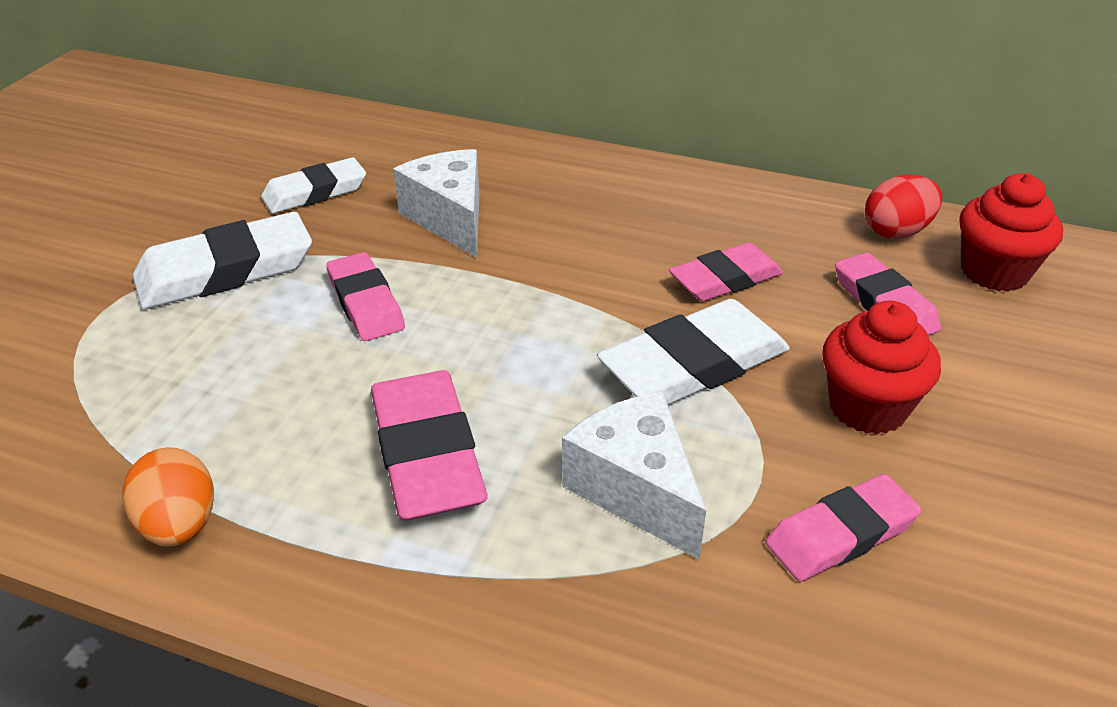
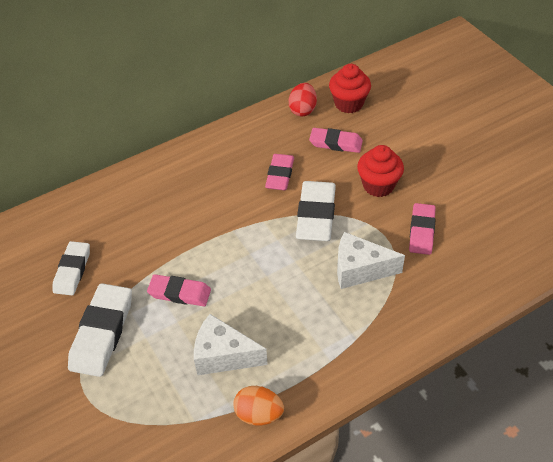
camera: 50 degrees left, 10 degrees up
(427, 454) = (290, 319): pink eraser -> none
(450, 218) = (149, 233): white cheese -> white cheese (223, 356)

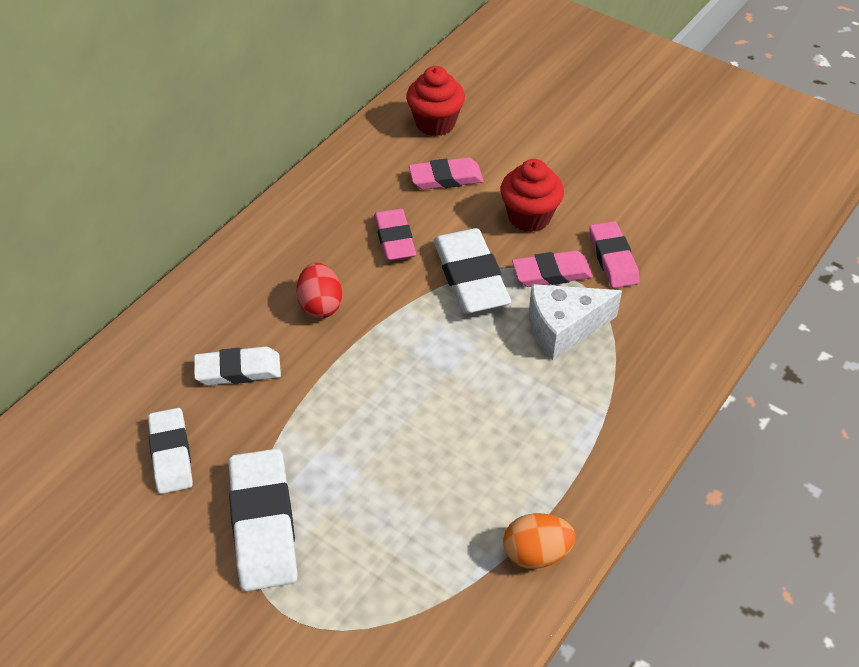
camera: 25 degrees left, 0 degrees up
(138, 231) = (238, 370): none -> white eraser
(179, 293) = (343, 434): pink eraser -> pink eraser (551, 273)
(223, 356) = (449, 495): white cheese -> none
(303, 110) = (379, 146): red egg -> red egg (320, 305)

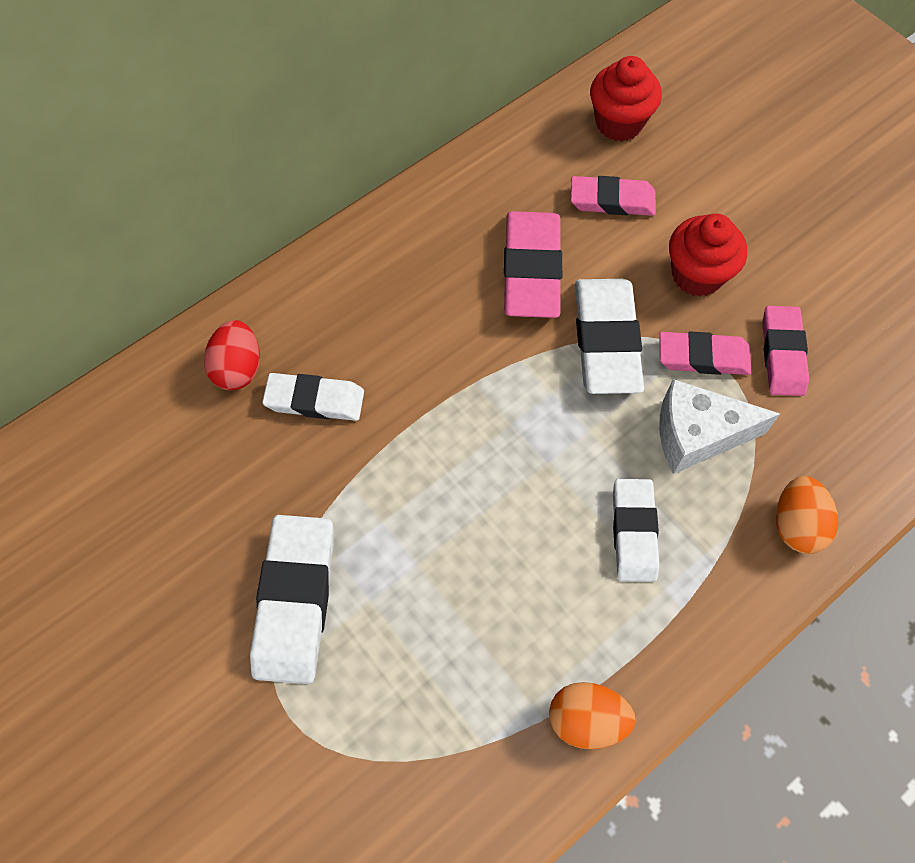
camera: 15 degrees right, 15 degrees up
(171, 454) = (218, 488): white eraser -> white eraser (634, 532)
(320, 305) = (425, 338): red egg -> red egg (238, 368)
(394, 239) = (531, 269): pink eraser -> pink eraser, size x1.53
(660, 375) = (796, 525): none -> orange egg

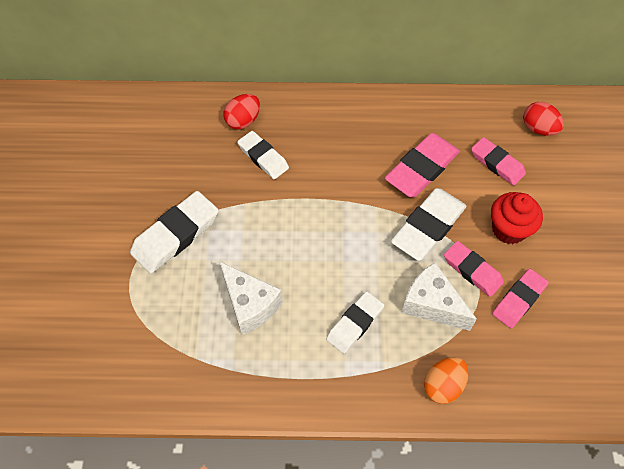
camera: 40 degrees right, 5 degrees down
(485, 614) = (250, 305): none -> white cheese
(586, 719) = (251, 386): orange egg -> none
(619, 123) = (538, 129): red cupcake -> red egg

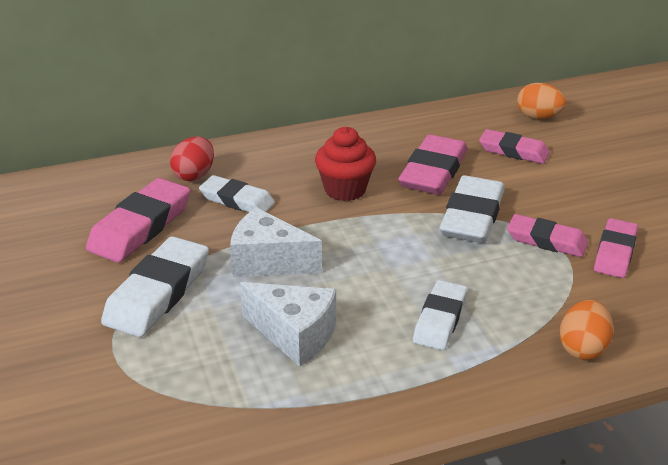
camera: 20 degrees left, 25 degrees down
(187, 165) = (140, 226): none -> pink eraser
(431, 304) = (520, 280): white cheese -> white cheese (268, 261)
(508, 229) = (562, 199): red cupcake -> red cupcake (345, 189)
(538, 129) = (538, 117): red egg -> orange egg

